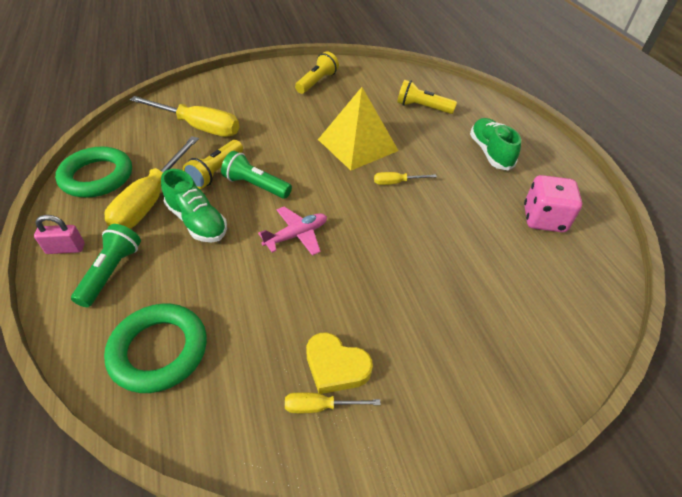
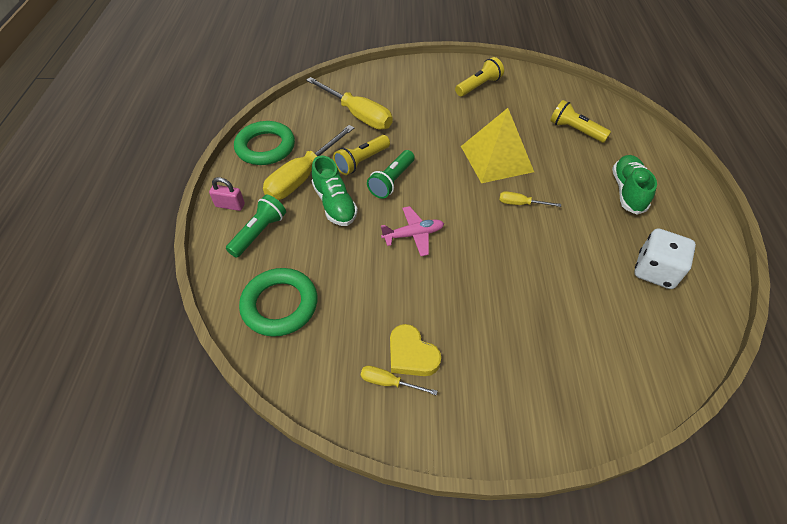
camera: 20 degrees right, 5 degrees up
(256, 186) = (392, 181): green flashlight -> green flashlight turned 105 degrees counterclockwise
(543, 219) = (655, 271): pink dice -> white dice

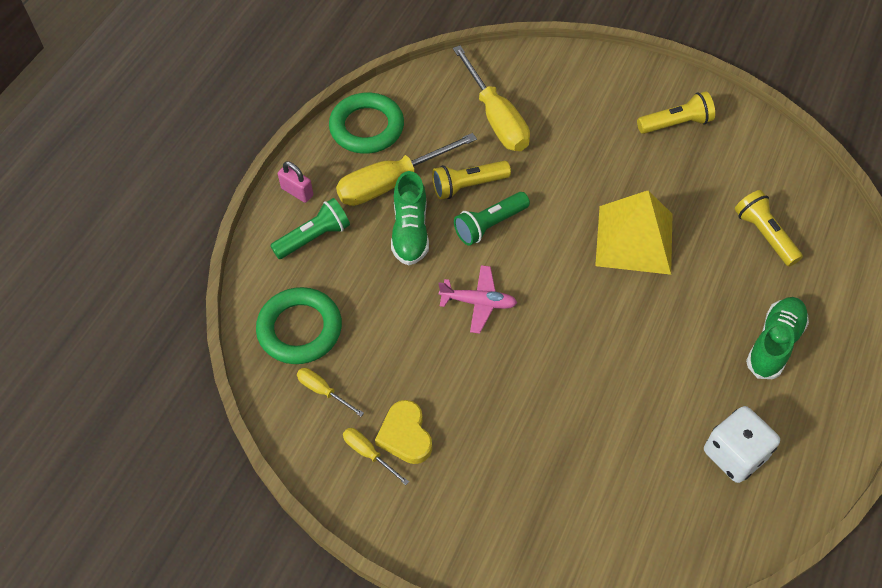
camera: 25 degrees right, 5 degrees up
(520, 204) = (627, 310): yellow screwdriver -> yellow screwdriver (323, 391)

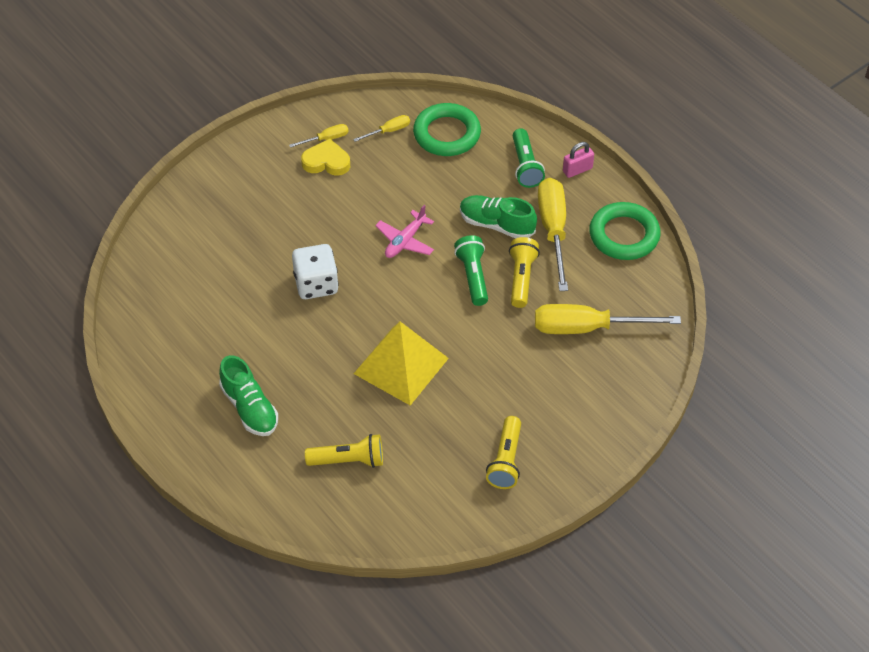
camera: 115 degrees right, 5 degrees down
(734, 454) = (186, 334): white dice -> white dice (316, 284)

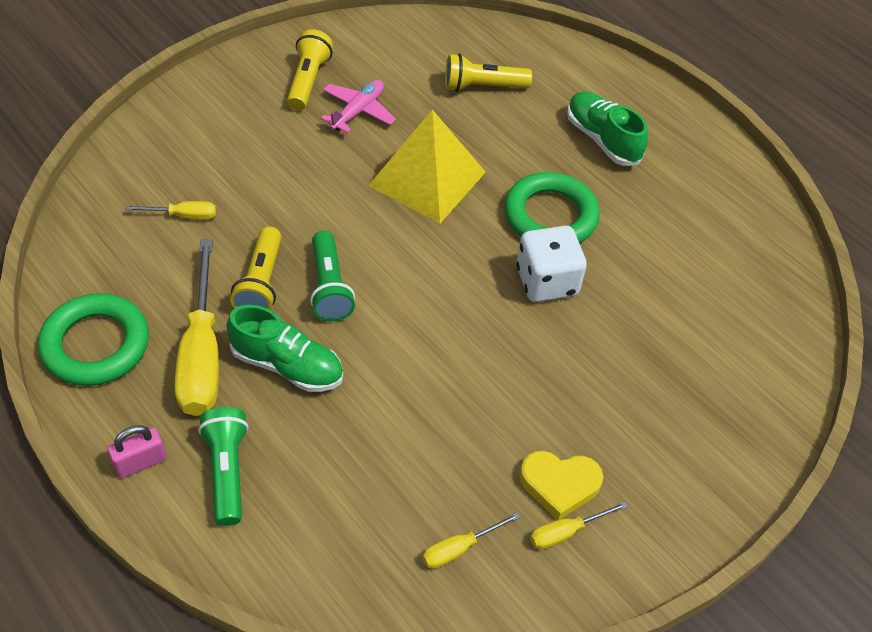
camera: 175 degrees right, 0 degrees up
(405, 241) = (425, 342): pink plane -> pink plane (358, 111)
(447, 134) = (356, 541): green ring -> green ring (550, 216)
(587, 328) = (183, 216): yellow screwdriver -> yellow screwdriver, size x0.47

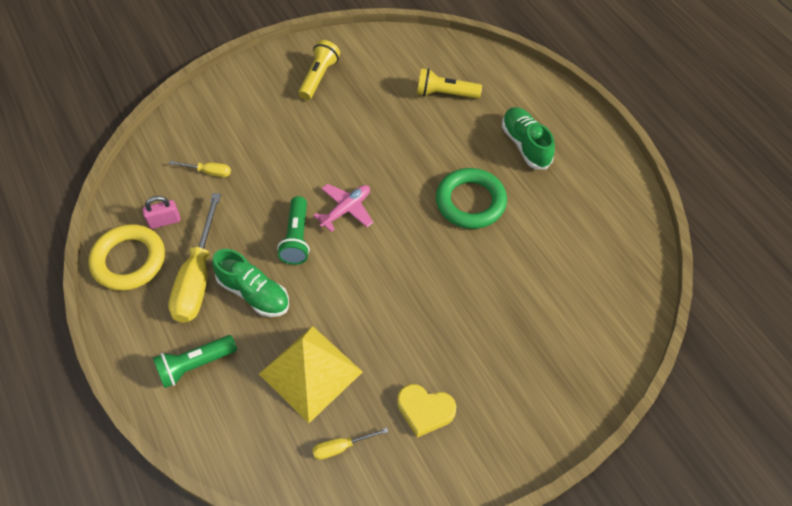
camera: 15 degrees right, 5 degrees up
(96, 345) = (129, 260): green ring -> yellow ring
(140, 462) = (139, 350): pink padlock -> pink padlock (164, 221)
(227, 471) = (195, 365): green flashlight -> green flashlight turned 120 degrees counterclockwise
(261, 283) = (250, 229): yellow flashlight -> none
(358, 111) = (349, 105): pink plane -> pink plane (346, 210)
(427, 178) = (386, 162): yellow pyramid -> yellow pyramid (310, 372)
(546, 281) = (454, 253): white dice -> none
(566, 532) = (420, 447): yellow screwdriver -> none

